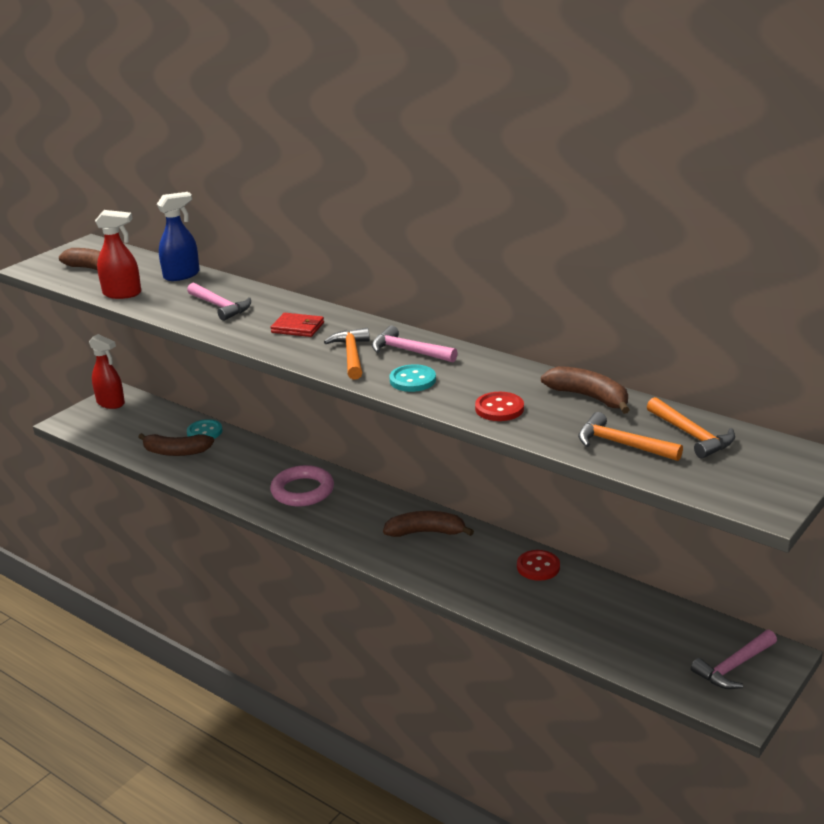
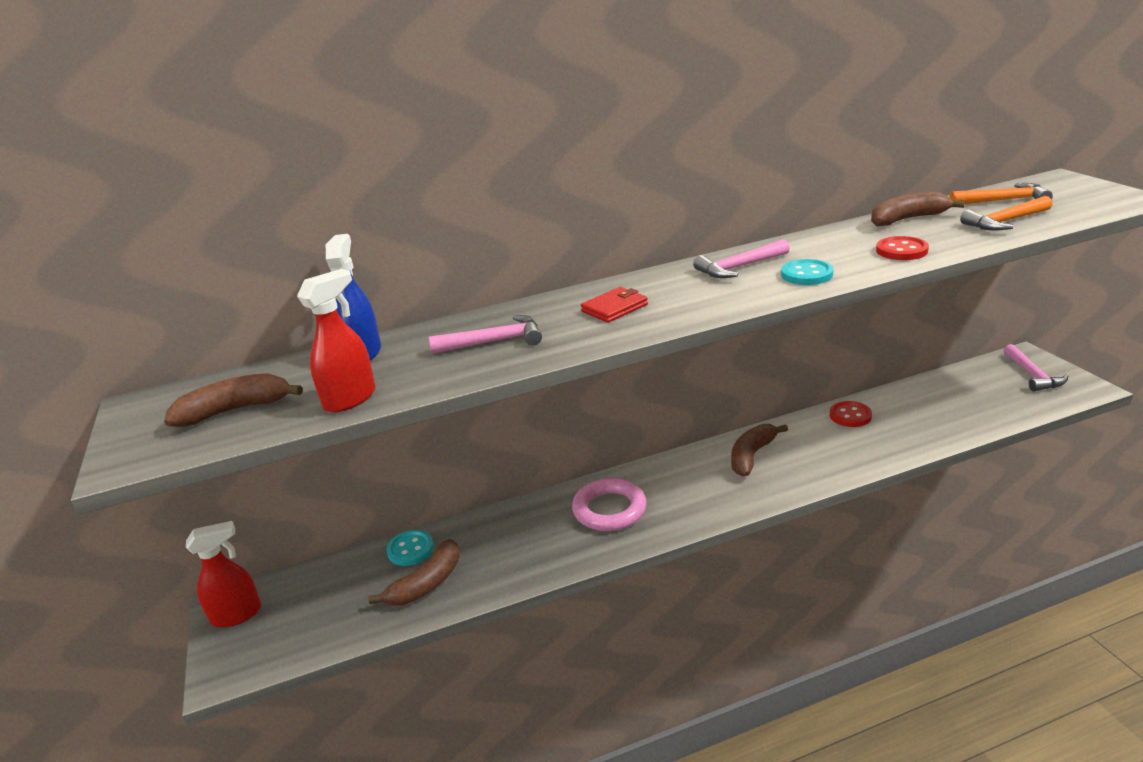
camera: 55 degrees left, 0 degrees up
(351, 355) = (717, 292): orange hammer -> none

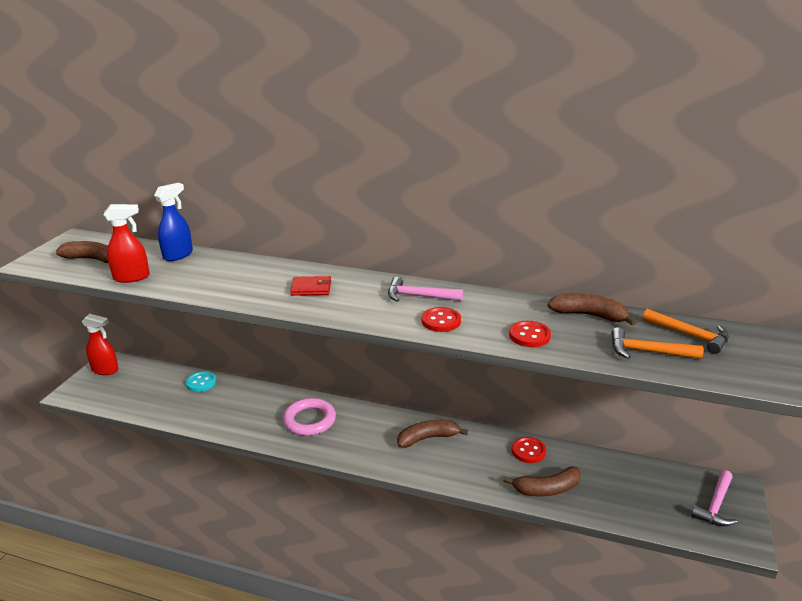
camera: 35 degrees right, 0 degrees up
(427, 583) = (184, 404): brown banana -> brown banana (547, 489)
(494, 341) = (230, 278): pink hammer -> none
(806, 274) = (441, 321): turquoise button -> red button

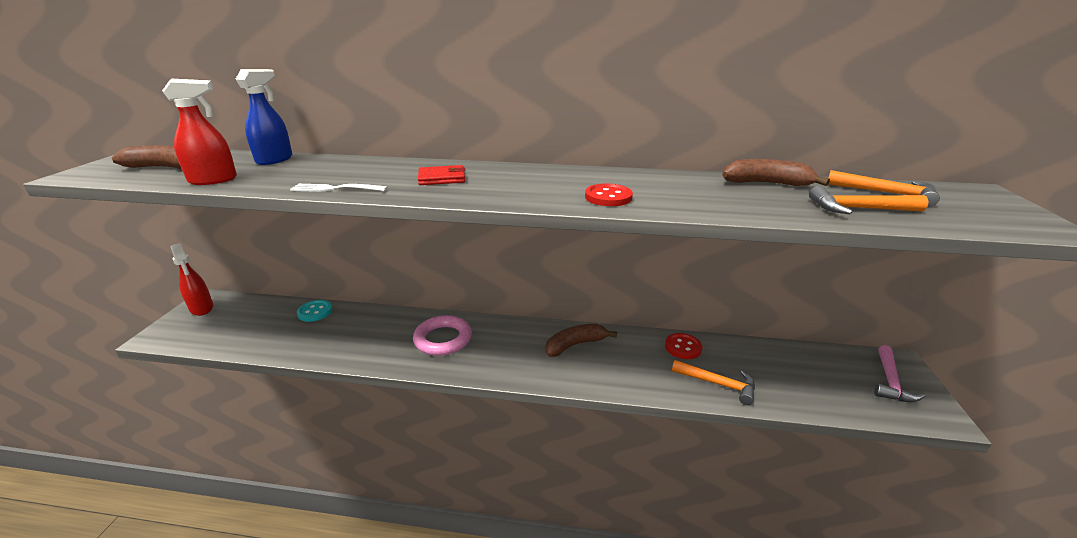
camera: 10 degrees left, 0 degrees up
(105, 370) = (202, 308): red spray bottle -> red spray bottle turned 45 degrees clockwise
(225, 295) = (336, 189): none -> white fork
(418, 296) = (570, 178): pink hammer -> none
(529, 335) = (718, 203): red button -> none
(547, 489) = (718, 384): brown banana -> orange hammer

